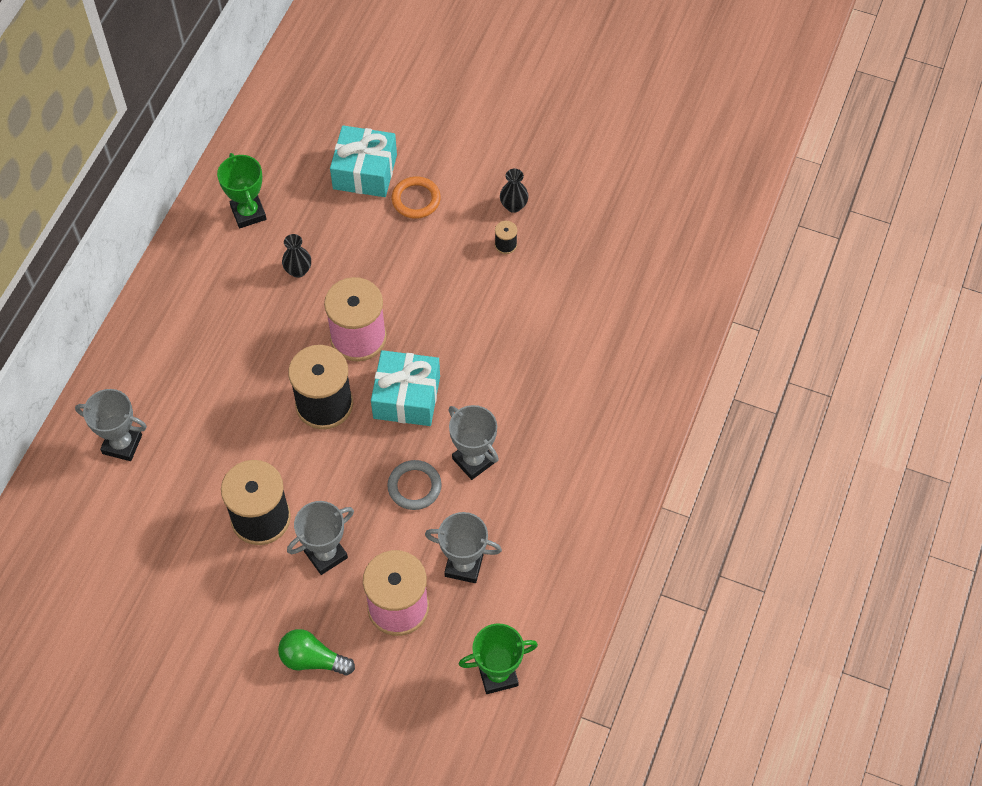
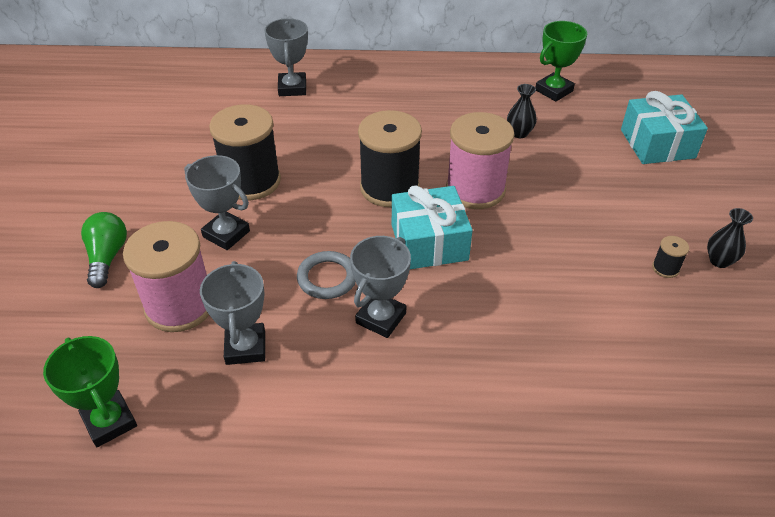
camera: 70 degrees right, 15 degrees down
(416, 200) = (658, 185): orange ring -> none

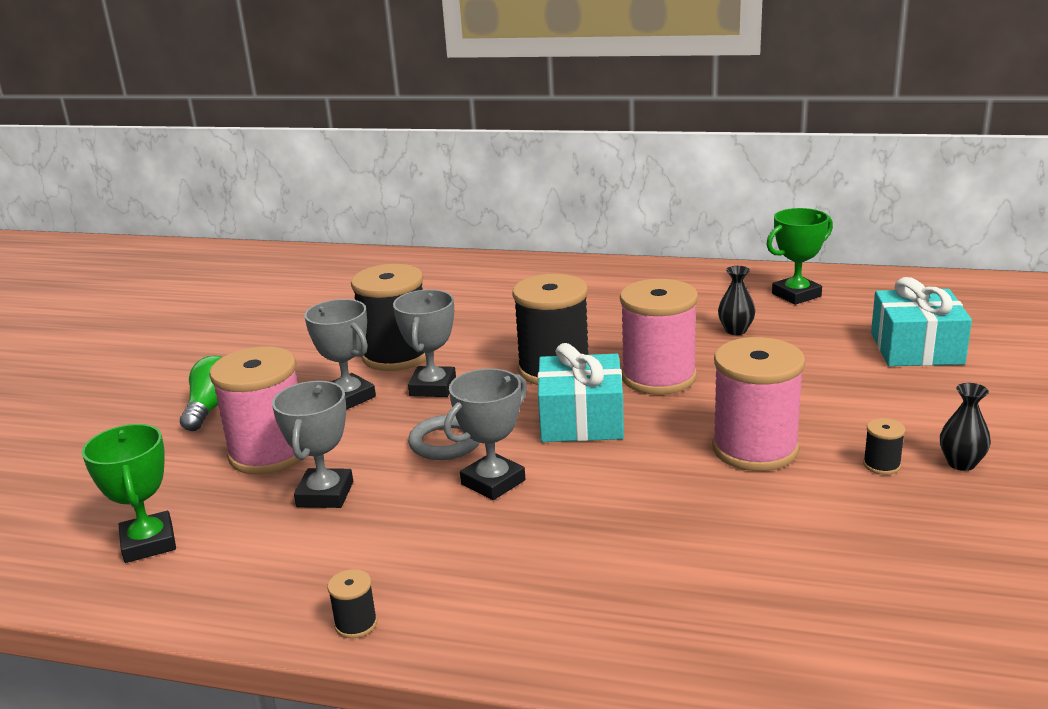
camera: 15 degrees right, 20 degrees down
(292, 88) = (478, 281): grey trophy -> grey trophy (433, 387)
(321, 485) = (356, 624): none -> black spool
(570, 260) = (755, 449): none -> pink spool

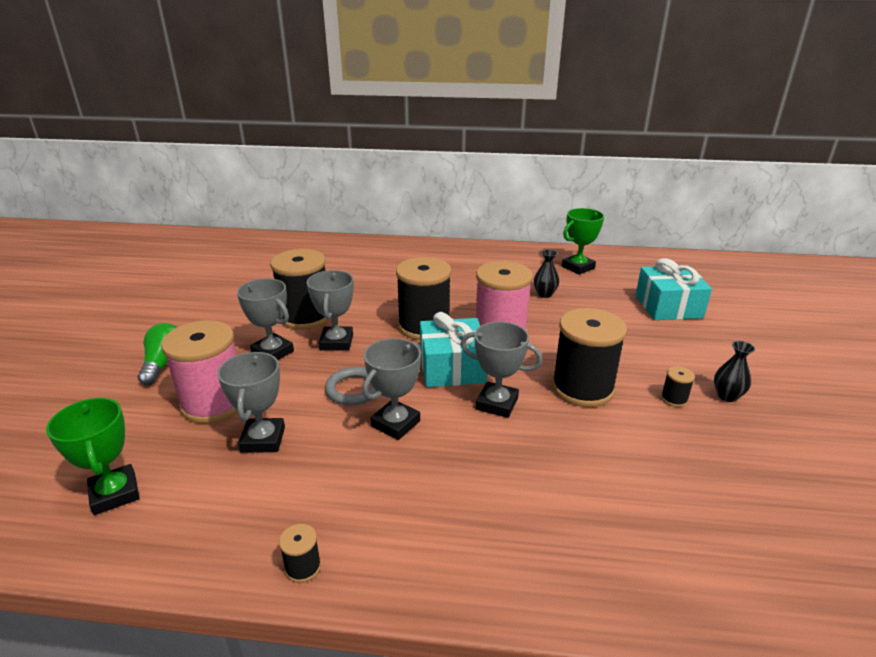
camera: 10 degrees left, 5 degrees up
(631, 464) = (497, 404): none -> grey trophy
(755, 449) = (582, 388): pink spool -> black spool

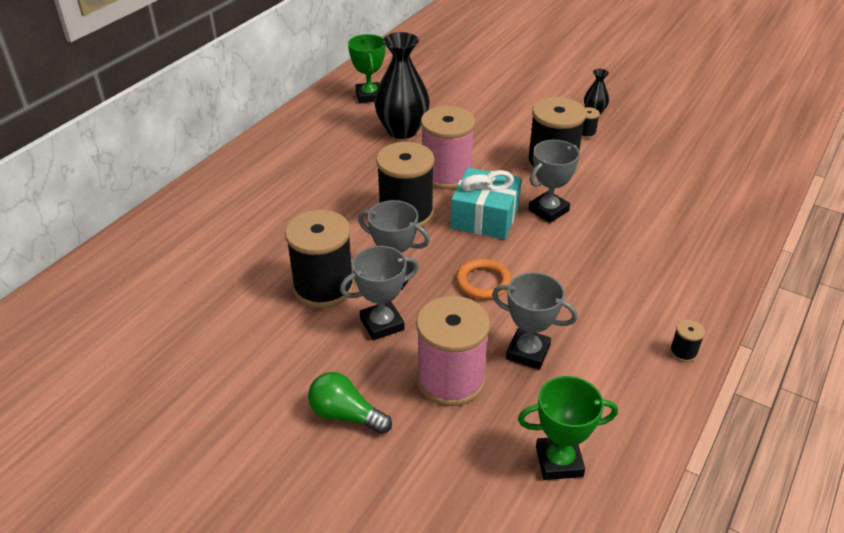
camera: 65 degrees left, 10 degrees up
(353, 389) = (483, 282): grey ring -> orange ring
(395, 423) = (545, 269): grey trophy -> none
(544, 294) = (402, 130): black vase -> black vase, size x2.12
(668, 306) = (470, 83): turquoise gift -> none

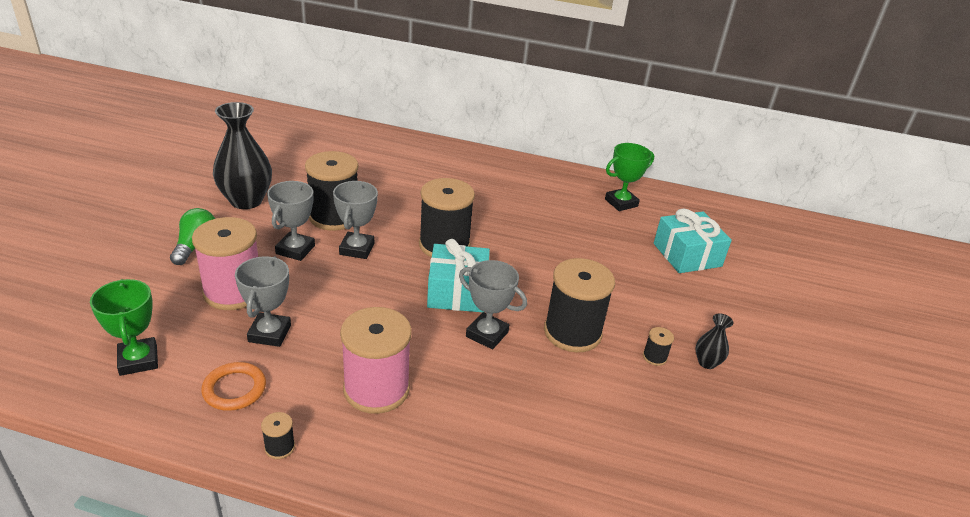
camera: 70 degrees right, 5 degrees down
(382, 324) = (295, 250): grey trophy -> grey trophy turned 60 degrees clockwise
(402, 130) = (575, 228): black vase -> black vase (246, 201)
(446, 174) = (516, 262): pink spool -> pink spool (376, 389)
(460, 84) = (687, 255): none -> turquoise gift
(483, 282) = (360, 299): orange ring -> orange ring (234, 389)

